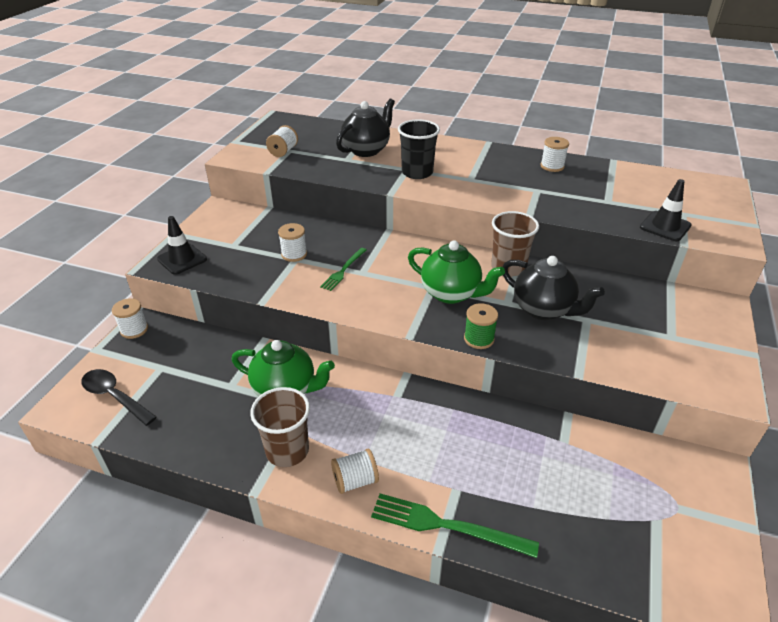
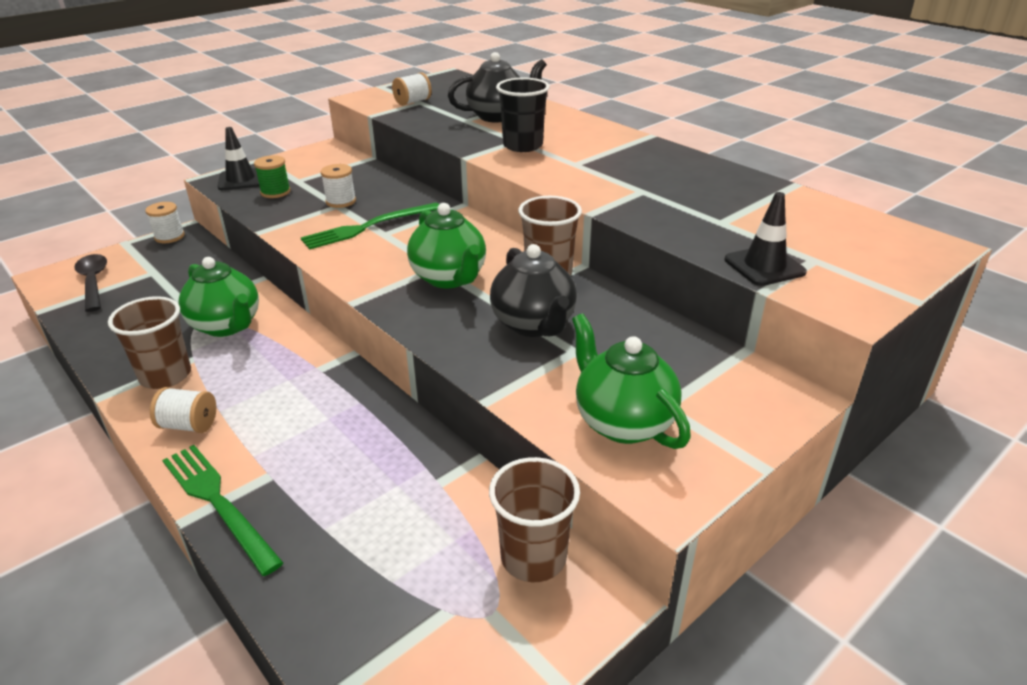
camera: 30 degrees right, 5 degrees down
(343, 270) = (368, 227): green fork -> green fork, size x1.62
(479, 339) = (421, 327): green spool -> green spool (275, 192)
(552, 166) = (698, 173): white spool -> none
(663, 463) = (533, 557): none -> brown cup
(664, 357) = (622, 422): none -> green teapot

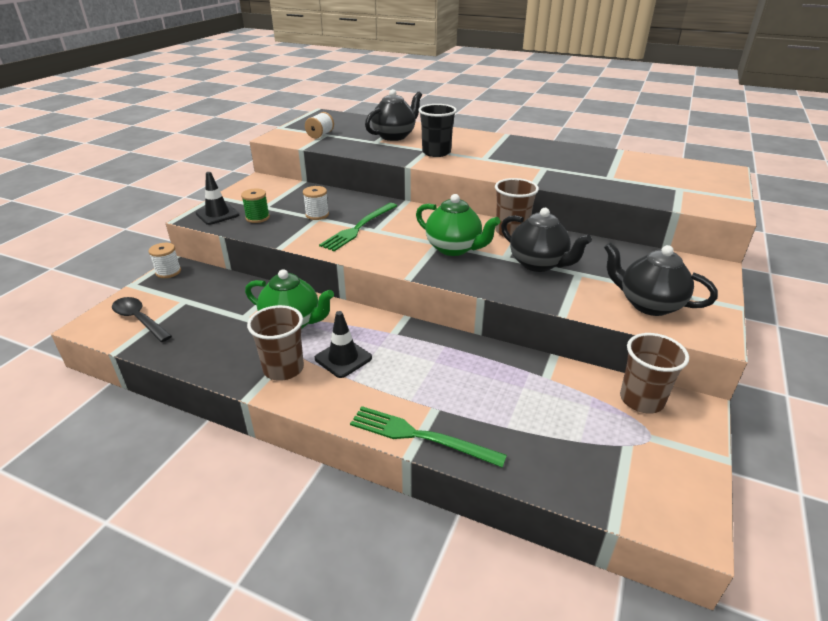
camera: 25 degrees left, 0 degrees up
(189, 425) = (341, 395): white spool -> none
(622, 422) = (648, 304): green teapot -> black teapot
(764, 266) = (660, 197): black traffic cone -> black traffic cone (343, 358)

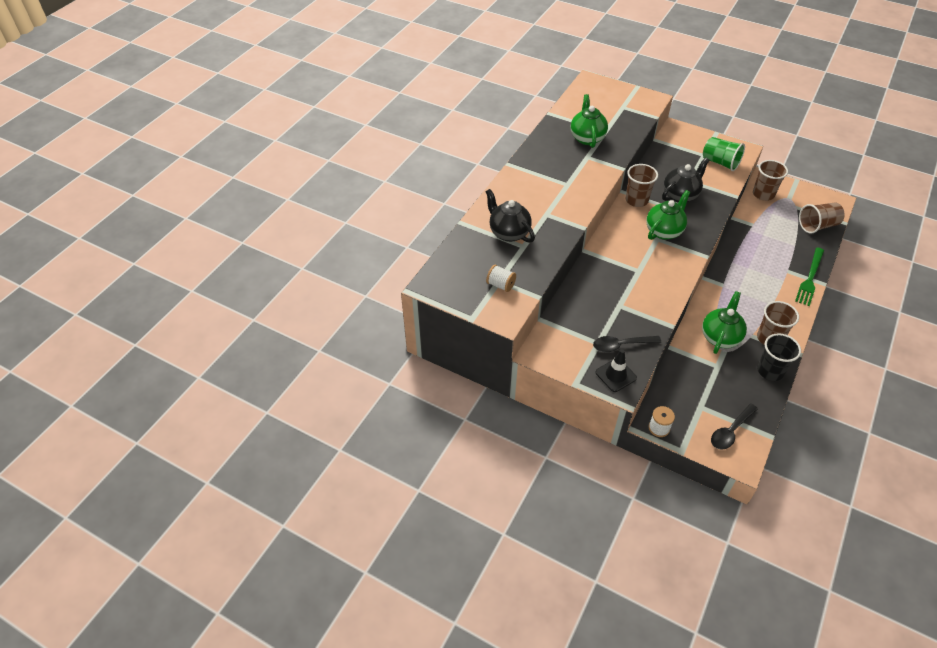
camera: 85 degrees left, 15 degrees up
(257, 218) = (621, 345): green spool -> black spoon
(317, 215) = (614, 306): white spool -> none
(343, 358) = (753, 309): black traffic cone -> none
(359, 228) = (636, 280): green fork -> none
(436, 152) = (553, 209): black cup -> black cup (770, 371)
(581, 472) = (817, 226): none -> brown cup
(584, 167) = (587, 138): none -> green teapot
(648, 304) = (720, 162): black teapot -> green cup

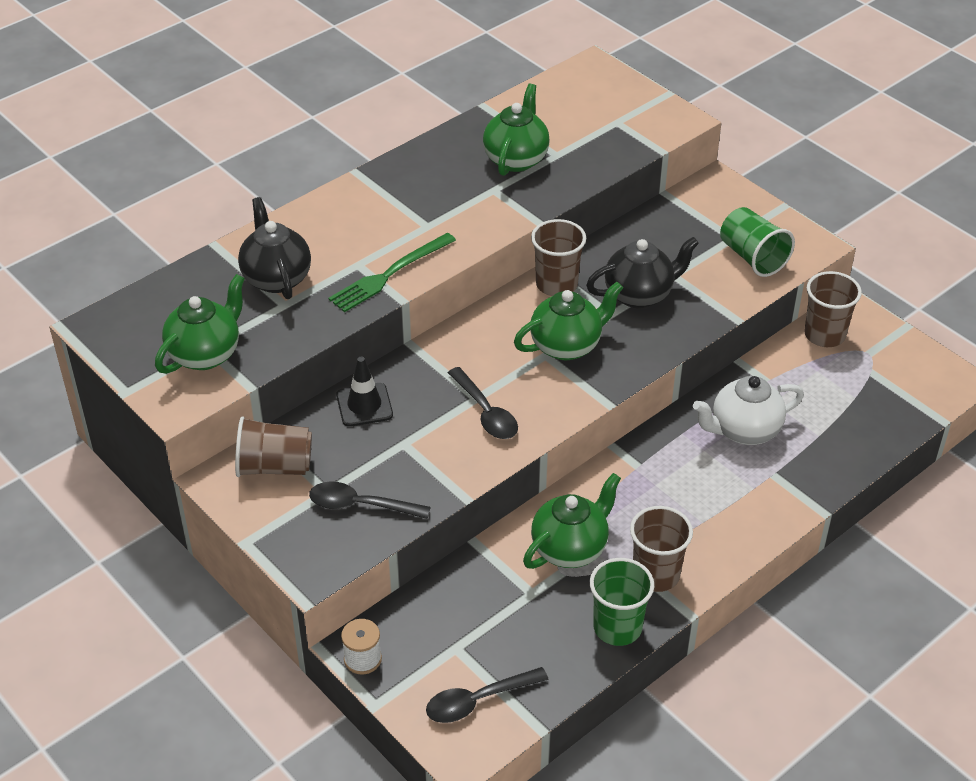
camera: 20 degrees right, 5 degrees down
(501, 285) = (205, 354): white spool -> green teapot
(615, 375) = (318, 548): black traffic cone -> black traffic cone (364, 405)
(649, 277) = (486, 412): none -> black spoon
(759, 253) = (744, 431): none -> white teapot
(770, 371) = (617, 627): black cup -> green cup
(810, 278) = (805, 497): green fork -> green fork (389, 274)
(817, 226) = (887, 413): brown cup -> brown cup (274, 466)

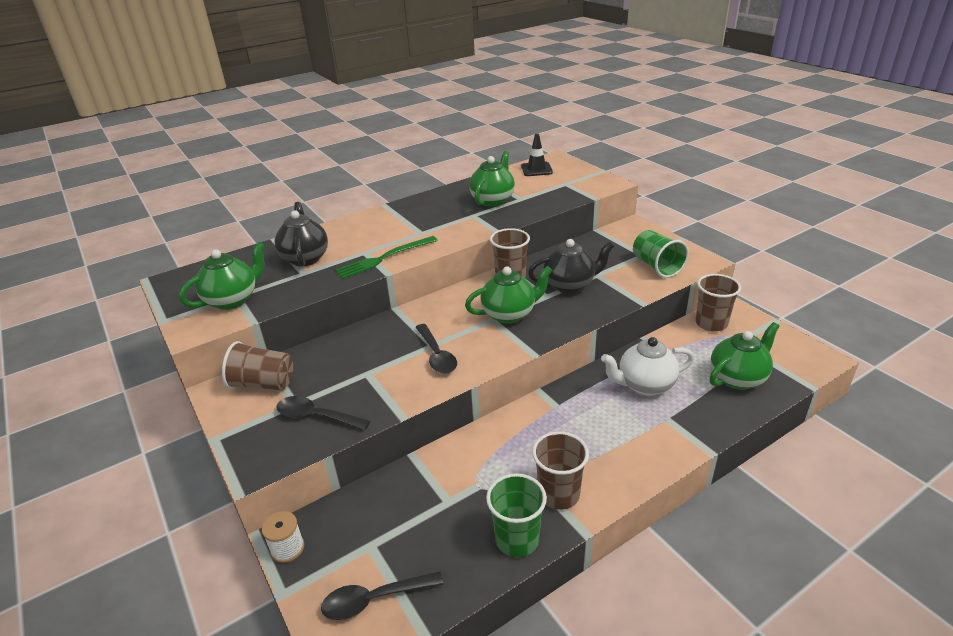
camera: 10 degrees right, 10 degrees down
(364, 405) = (347, 346): black traffic cone -> black traffic cone (536, 169)
(570, 548) = (489, 466): green teapot -> green teapot (738, 378)

